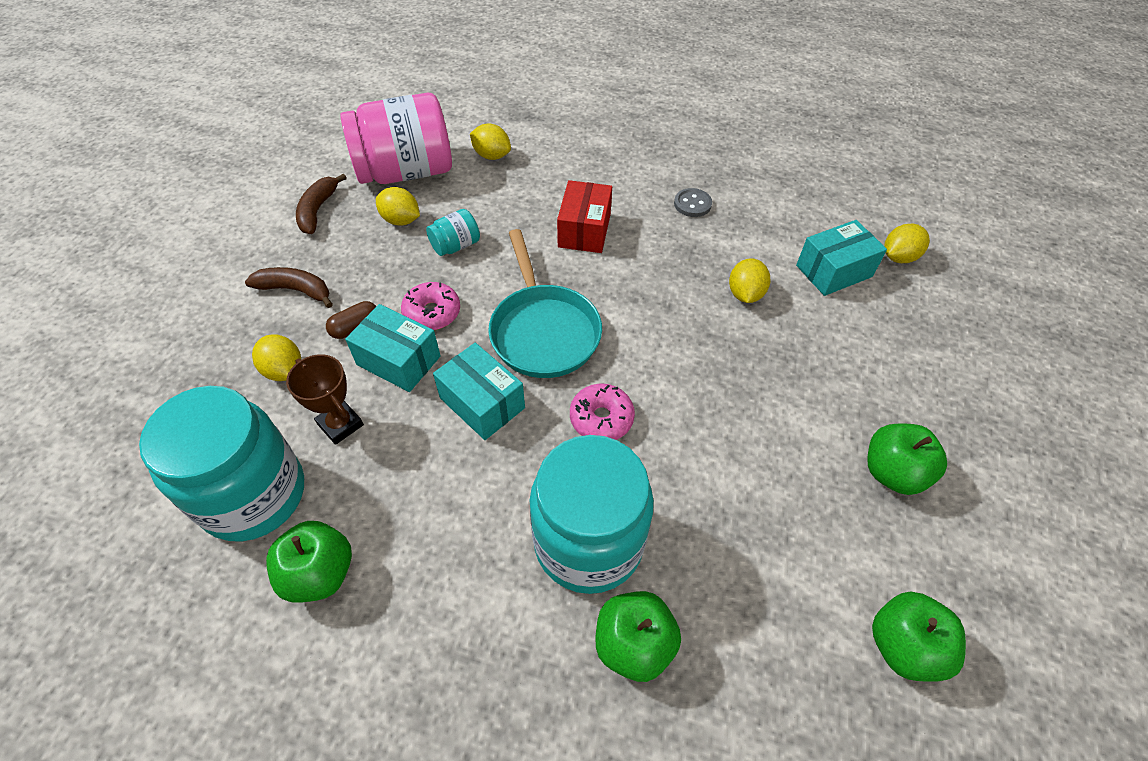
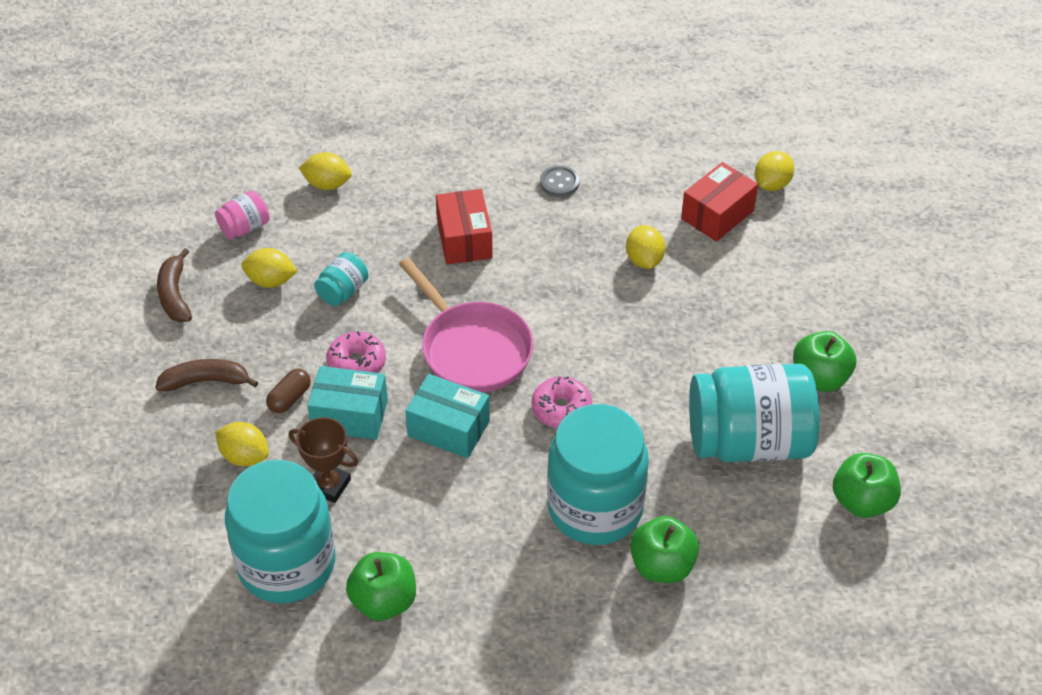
camera: 20 degrees left, 5 degrees down
(406, 172) = (245, 227): pink jar -> pink jar, size x0.43
(543, 331) = (472, 349): turquoise pan -> pink pan
(788, 521) = (748, 441): none -> turquoise jar
(834, 271) = (717, 215): turquoise box -> red box

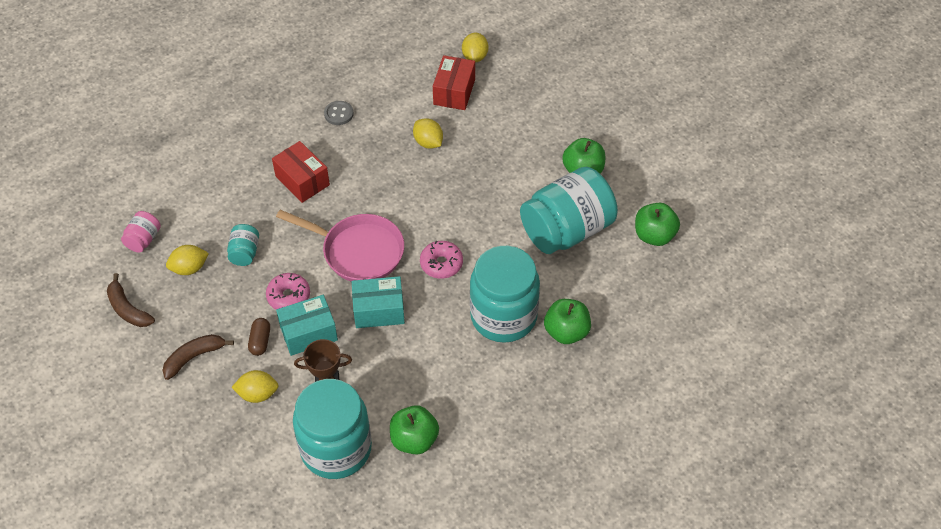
camera: 30 degrees left, 5 degrees up
(327, 184) = (180, 183): yellow lemon -> none

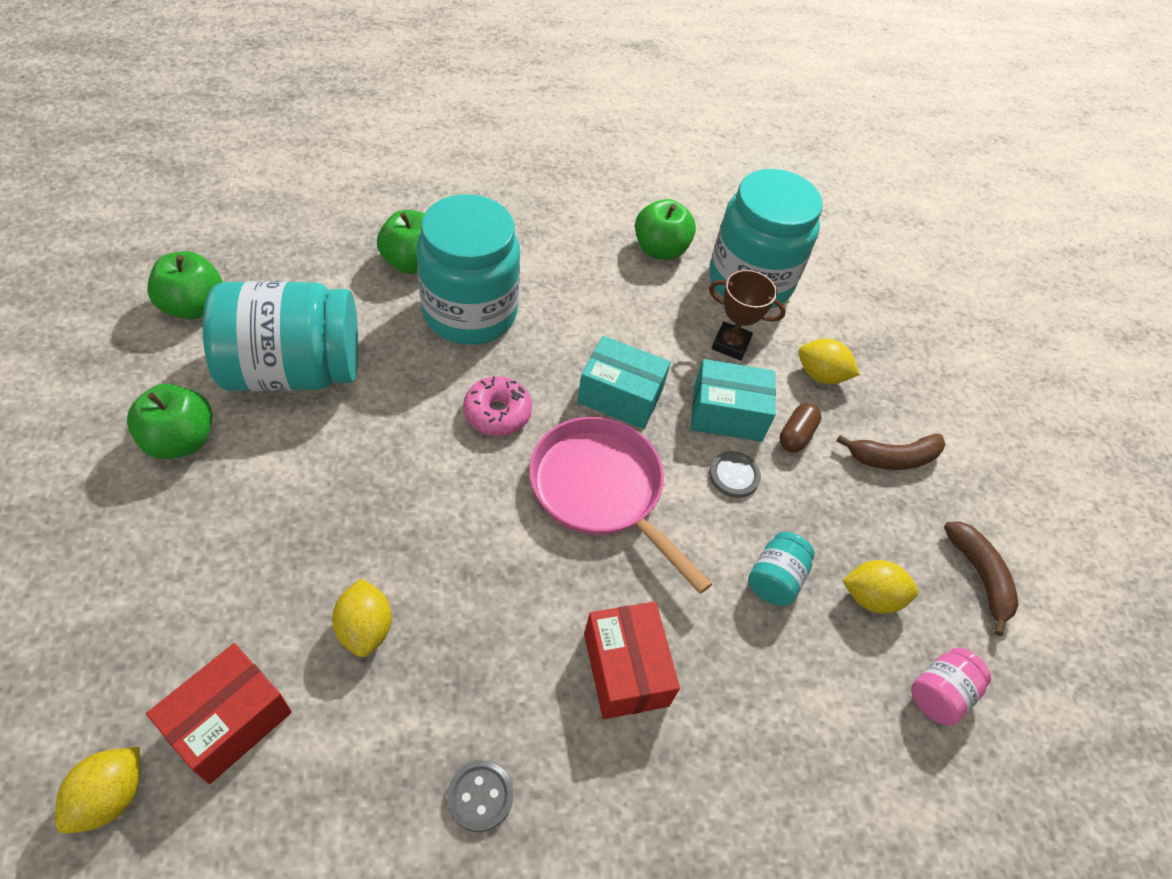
camera: 160 degrees left, 0 degrees up
(288, 296) = (734, 475): pink donut -> grey button

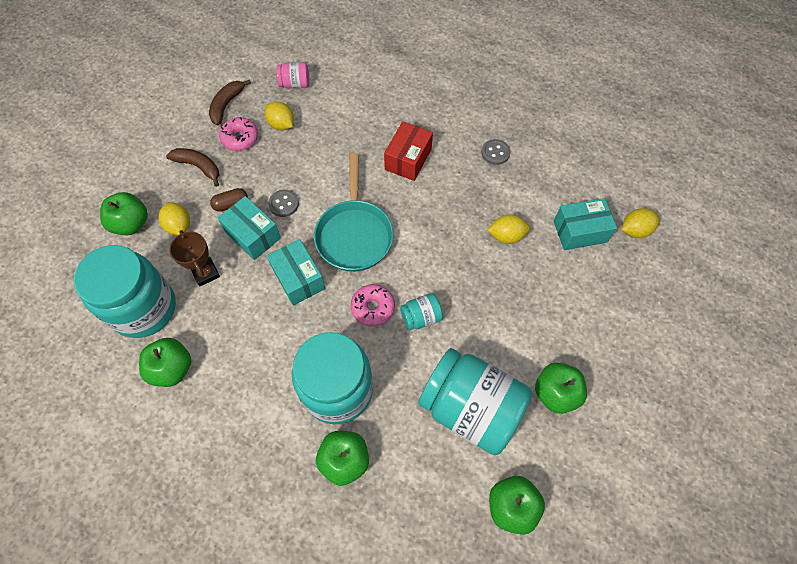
camera: 135 degrees left, 10 degrees up
(229, 721) = (580, 231): red box -> turquoise box
(365, 628) = (506, 236): yellow lemon -> yellow lemon turned 60 degrees clockwise
(601, 491) = (354, 234): pink pan -> turquoise pan
(775, 579) = (313, 153): turquoise jar -> turquoise jar (421, 317)
(872, 348) = (131, 224): none -> green apple
(896, 534) = (240, 138): none -> pink donut

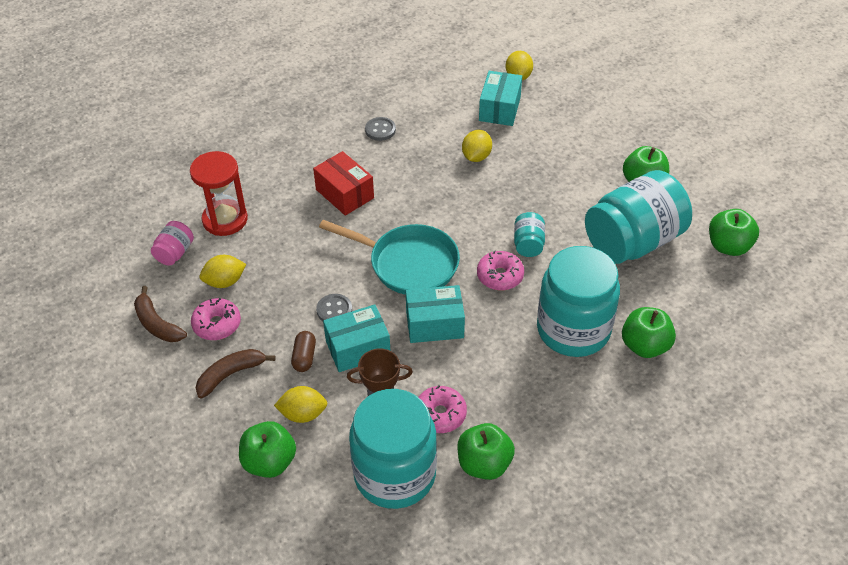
camera: 65 degrees left, 15 degrees down
(210, 318) = (440, 414): none -> pink donut
(341, 97) = (225, 219): none -> red hourglass

